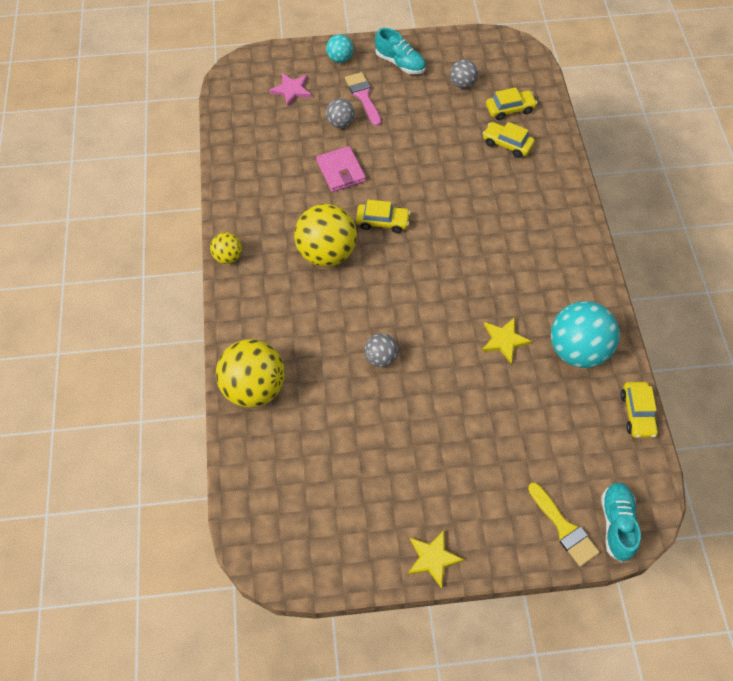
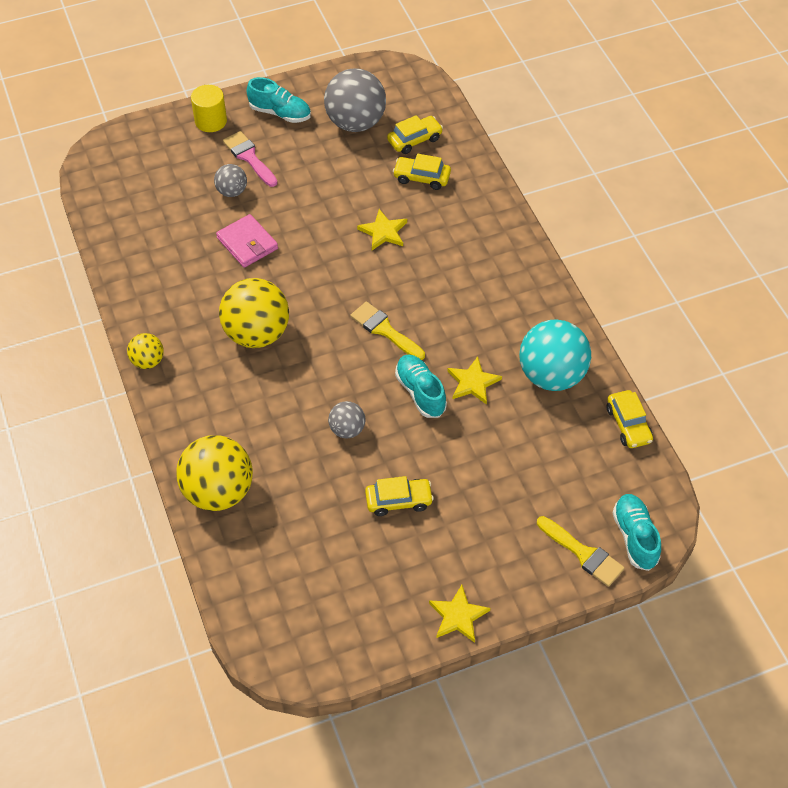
camera: 15 degrees left, 5 degrees down
(291, 90) = (165, 166): pink star -> none
(340, 59) = (211, 121): turquoise ball -> yellow cylinder
(382, 222) = (309, 288): yellow car -> yellow car (399, 500)
(438, 274) = (385, 330): none -> yellow brush
(454, 339) = (420, 392): none -> turquoise shoe
(460, 185) = (383, 232): none -> yellow star
(462, 84) = (355, 123): grey ball -> grey ball, size x1.96

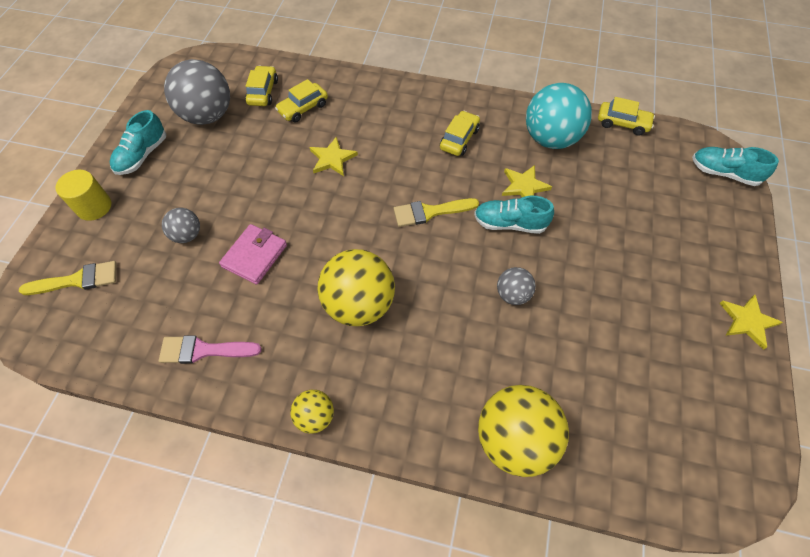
camera: 55 degrees left, 5 degrees up
(247, 243) = (254, 256): pink wallet -> pink wallet turned 60 degrees counterclockwise
(249, 157) = (164, 202): pink brush -> pink brush (204, 350)
(280, 113) = (142, 155): turquoise shoe -> turquoise shoe turned 150 degrees clockwise
(399, 500) = (609, 298): yellow car -> yellow car (459, 139)
(583, 553) = (724, 209): yellow brush -> yellow brush (77, 280)

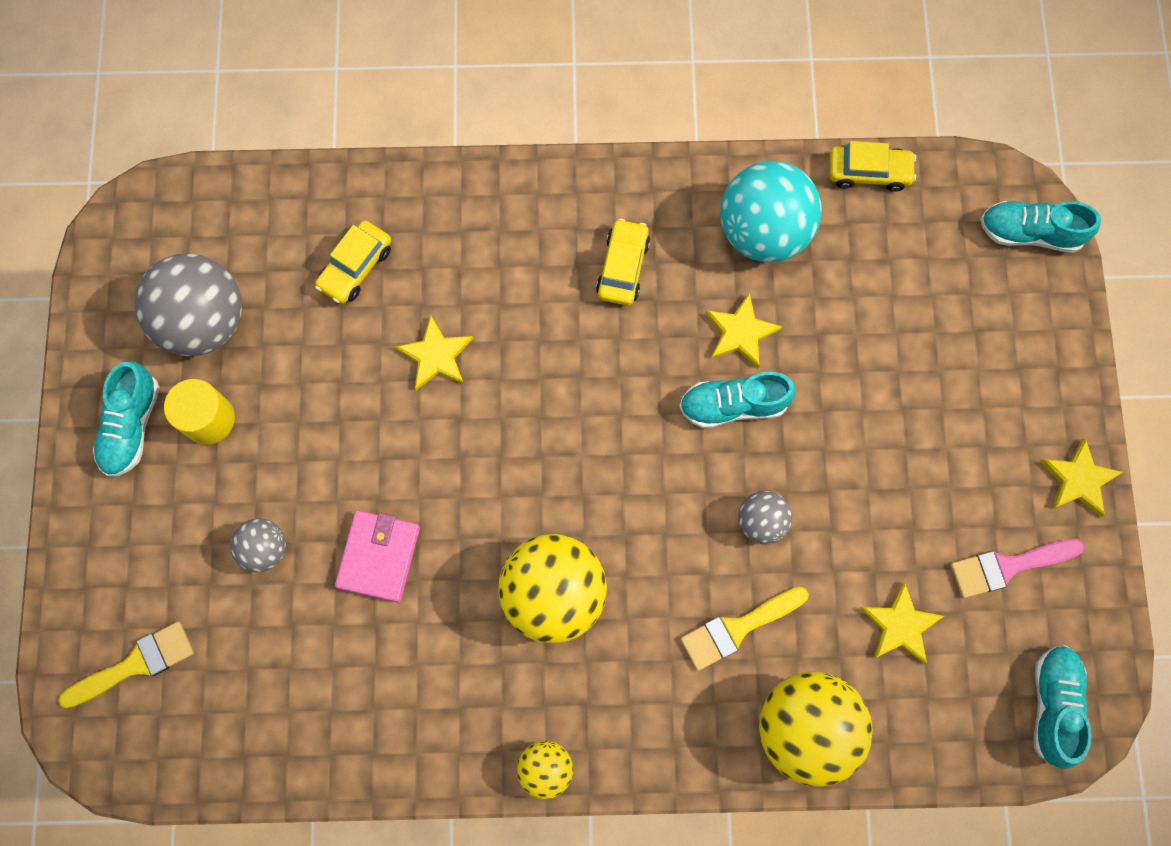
camera: 15 degrees left, 15 degrees up
(94, 207) = (100, 538): yellow cylinder -> yellow cylinder (209, 419)
(204, 350) = (363, 719): pink brush -> pink brush (1007, 566)
(263, 92) = (277, 250): yellow car -> none
(430, 212) = (613, 415): yellow brush -> yellow brush (737, 628)
(600, 385) = (900, 625): none -> yellow star
(714, 474) = (1052, 705): none -> turquoise shoe

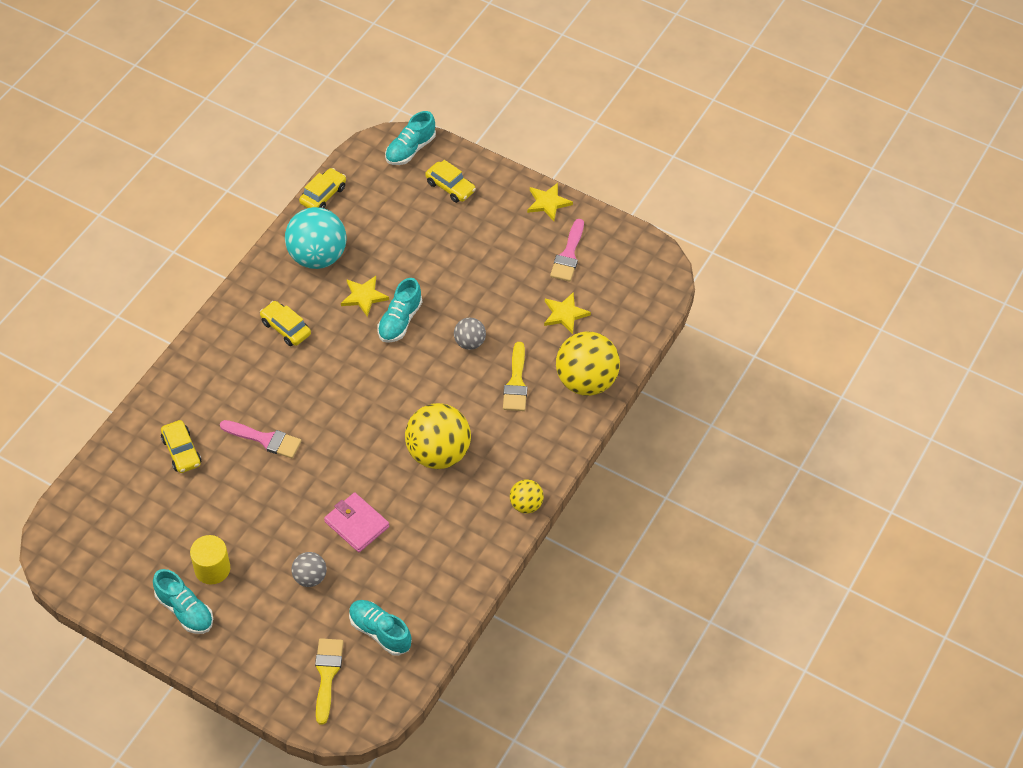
camera: 60 degrees left, 20 degrees down
(204, 321) = (151, 542): grey ball -> none
(436, 355) = (265, 439): yellow star -> pink brush
(1005, 327) = (450, 187): none -> yellow car
(1052, 705) = (646, 276): turquoise shoe -> turquoise shoe (380, 632)

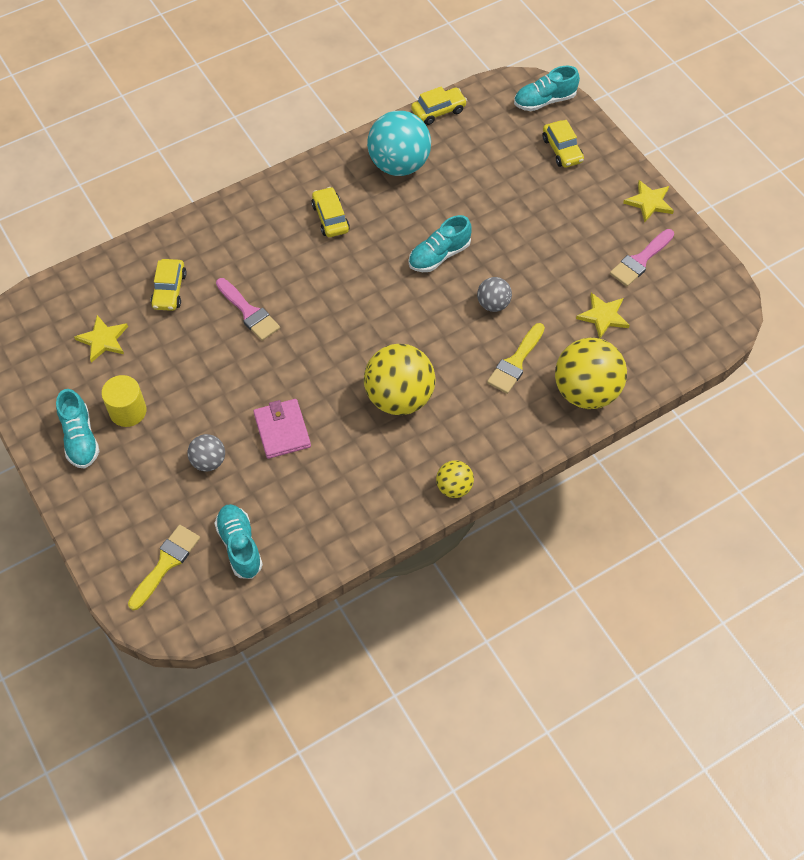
camera: 30 degrees right, 5 degrees up
(364, 296) = (419, 218): yellow star -> yellow star (103, 340)

